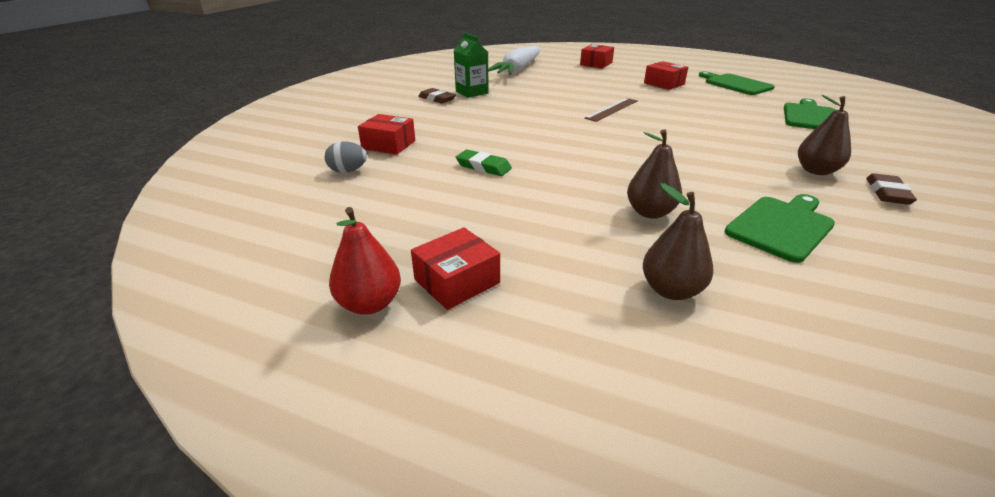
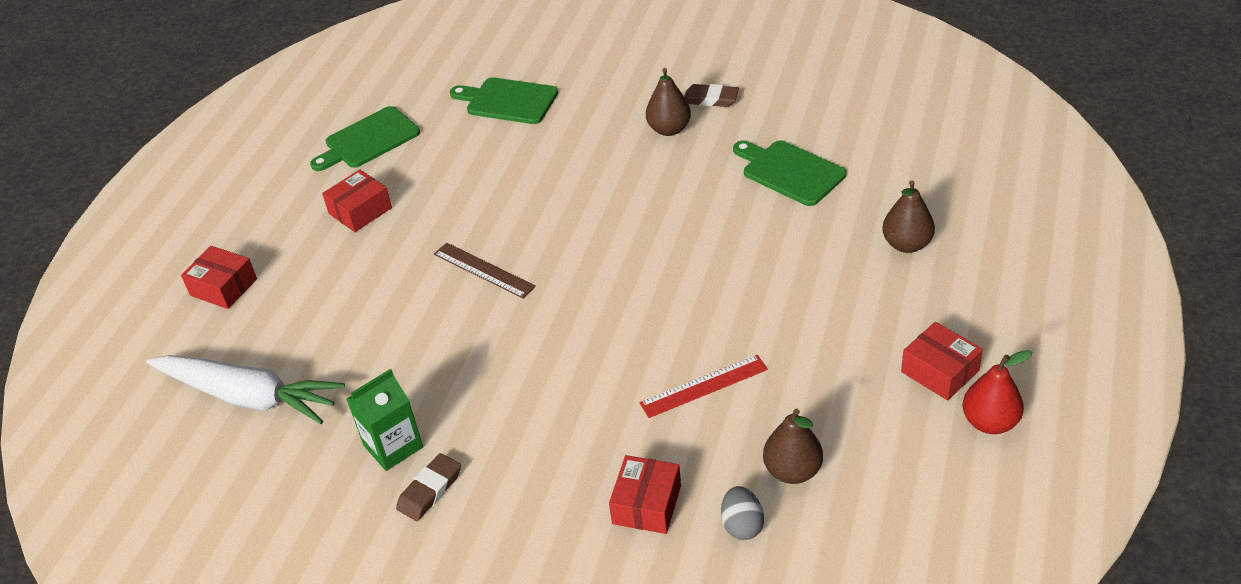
camera: 90 degrees left, 10 degrees up
(483, 167) = (704, 386): green eraser -> red ruler
(650, 212) = (785, 249): brown pear -> brown pear (792, 471)

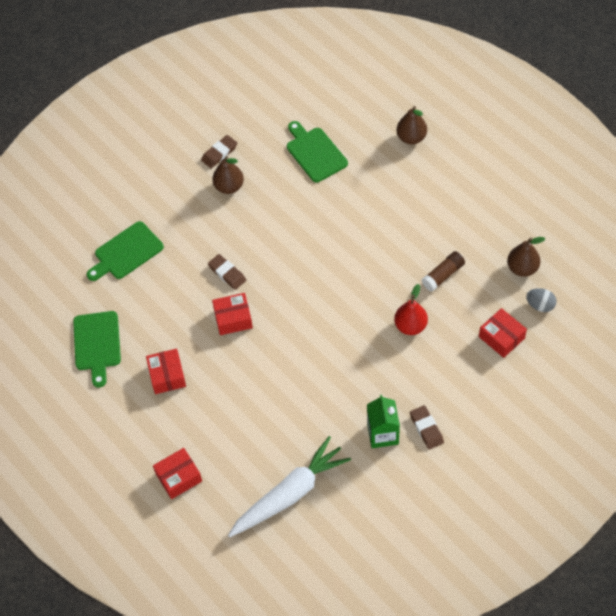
camera: 60 degrees left, 15 degrees up
(484, 270) = (276, 333): brown ruler -> none
(541, 188) = (227, 273): none -> brown eraser
(704, 386) = (443, 275): red ruler -> brown glue stick
(790, 172) = (315, 153): green cutting board -> green cutting board turned 75 degrees clockwise
(939, 371) = (504, 177): red box -> red box (233, 318)
(989, 422) = (547, 178): red pear -> red pear (410, 326)

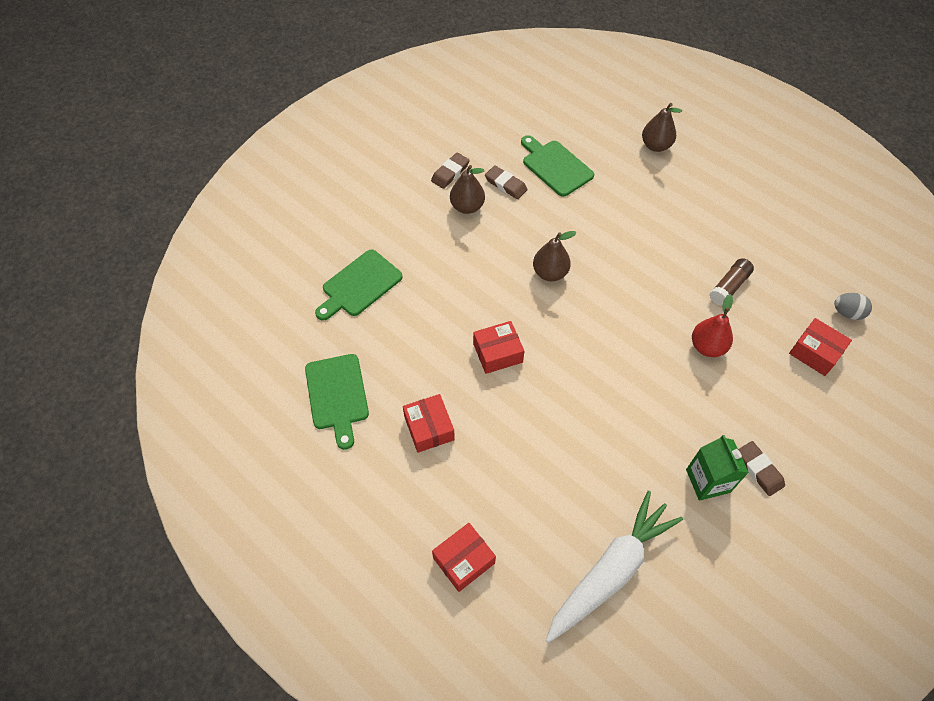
camera: 10 degrees left, 0 degrees up
(227, 273) = (481, 301): brown eraser -> brown eraser (506, 184)
(522, 268) = (814, 273): brown pear -> brown pear (550, 273)

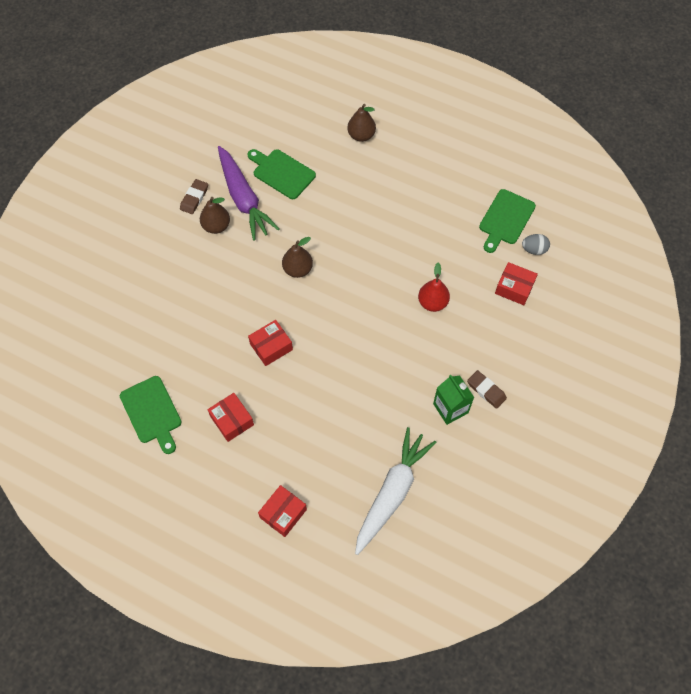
camera: 15 degrees left, 5 degrees up
(359, 285) = (144, 316): green cutting board -> green cutting board (505, 219)
(506, 184) = (244, 199): brown eraser -> purple carrot
(729, 287) = (441, 248): brown glue stick -> none

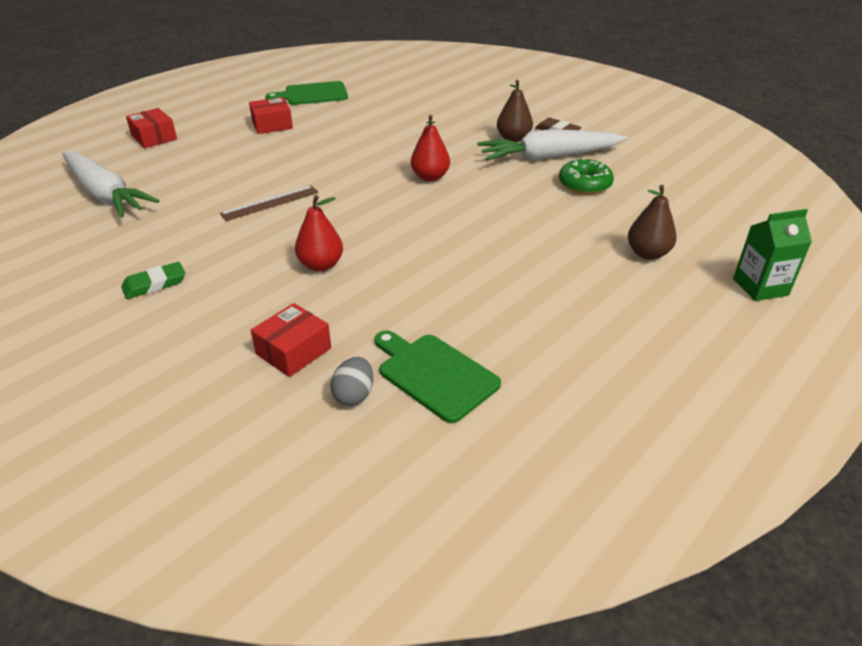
camera: 105 degrees right, 25 degrees down
(244, 199) = (548, 157): purple carrot -> white carrot
(271, 347) = (338, 151): red box -> none
(282, 173) = (584, 184): green cutting board -> green donut
(298, 269) = (430, 177): brown pear -> red pear
(367, 364) = (270, 203): none -> brown ruler
(450, 408) = (159, 250): green carton -> green carton (760, 287)
(486, 390) = (154, 284): brown eraser -> green eraser

